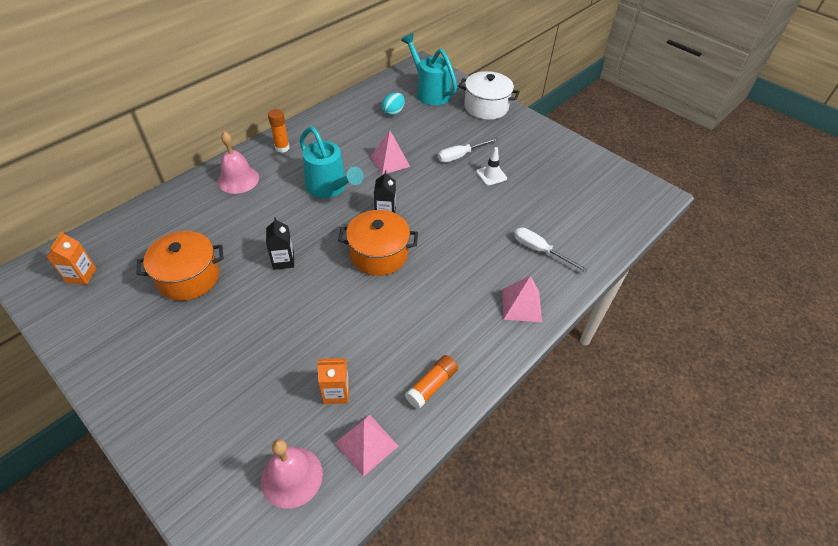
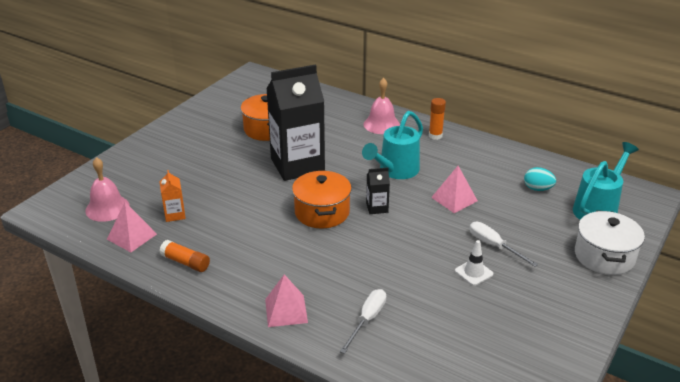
camera: 80 degrees right, 15 degrees down
(81, 275) = (257, 90): orange carton -> none
(283, 261) = (297, 165): black carton -> black carton, size x2.43

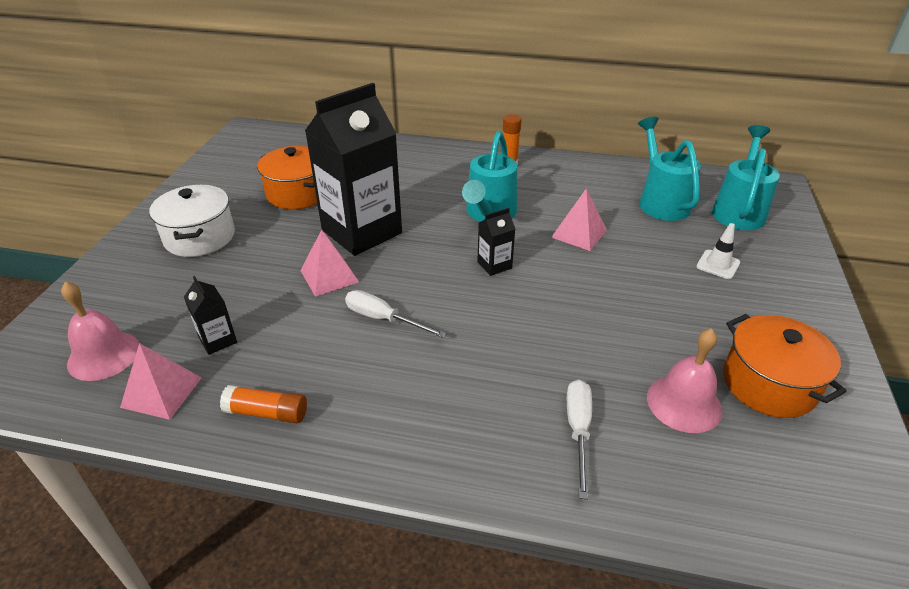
camera: 20 degrees left, 5 degrees up
(174, 215) = (218, 340): orange carton -> black carton
(286, 311) = (458, 450): pink pyramid -> pink pyramid (329, 276)
(322, 212) = (428, 287): orange pot -> orange pot (768, 384)
(381, 124) = (439, 162): pink bell -> pink bell (684, 403)
(474, 272) = (664, 322): white traffic cone -> white traffic cone (718, 264)
(494, 246) = (663, 281): white screwdriver -> white screwdriver (383, 319)
(537, 189) = (661, 201): turquoise egg -> turquoise watering can
(604, 256) = (788, 264): white pot -> white pot (199, 237)

